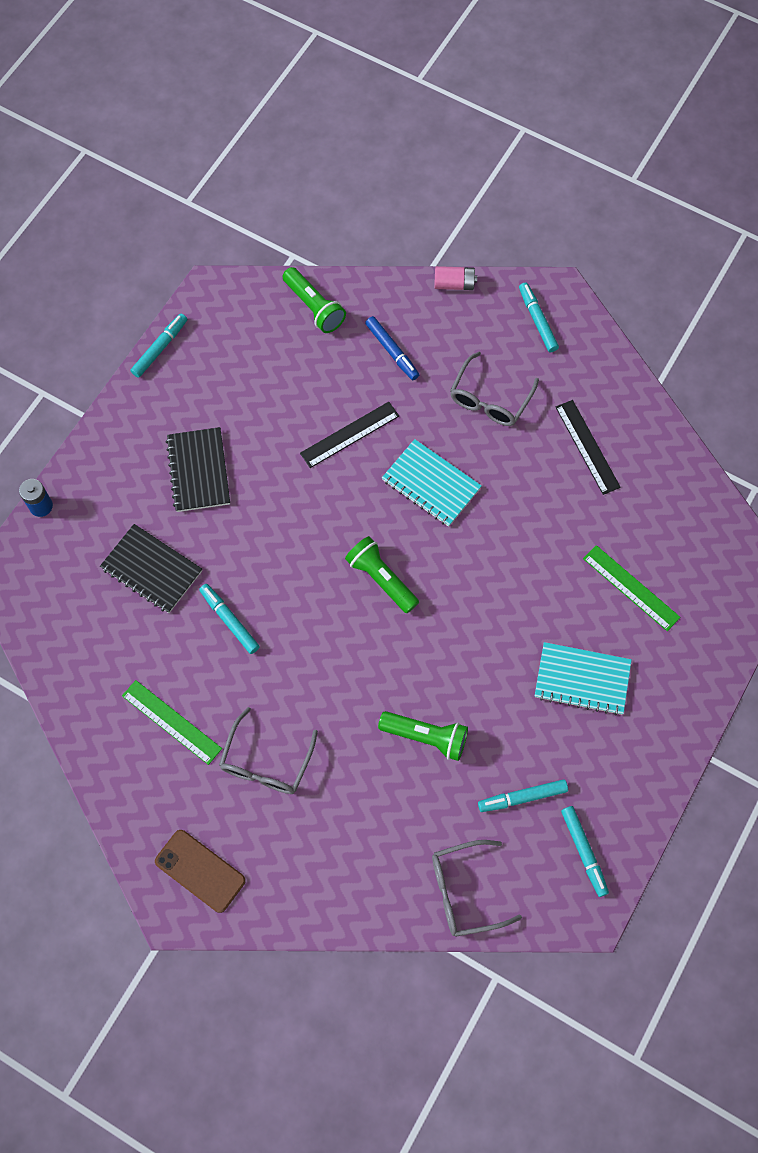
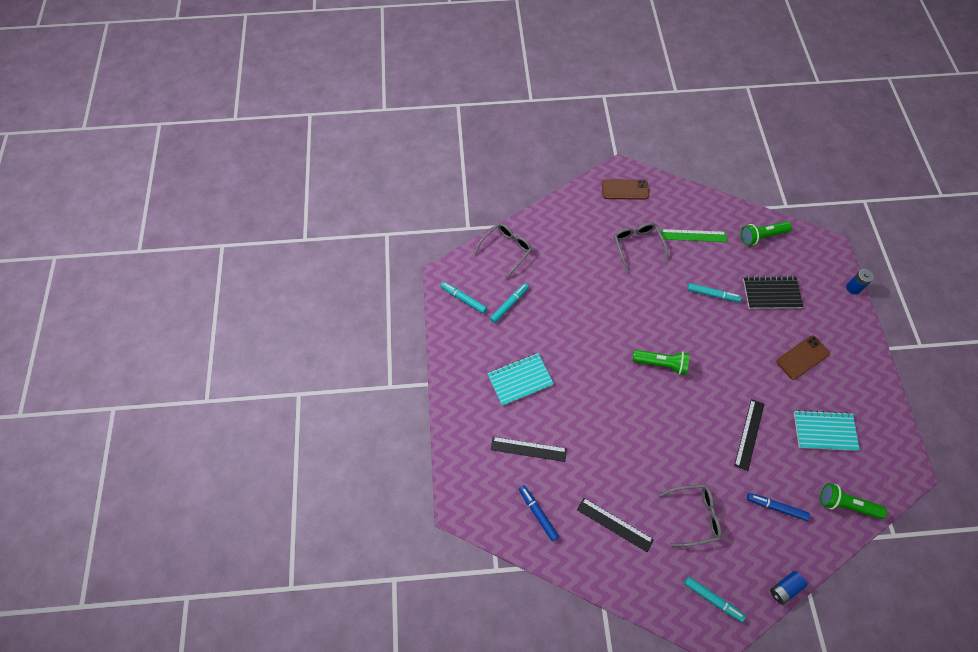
camera: 145 degrees right, 5 degrees down
(160, 348) = (895, 413): turquoise marker -> none
(198, 471) = (802, 357): black notebook -> brown phone
(426, 737) = (575, 302): green flashlight -> green flashlight (761, 236)
(431, 484) = (681, 435): turquoise notebook -> turquoise notebook (824, 431)
(454, 284) = (784, 588): pink battery -> blue battery
(490, 399) = (694, 516): grey glasses -> grey glasses turned 90 degrees clockwise
(631, 588) = (528, 449): green ruler -> black ruler
(669, 512) = (538, 513): none -> blue marker

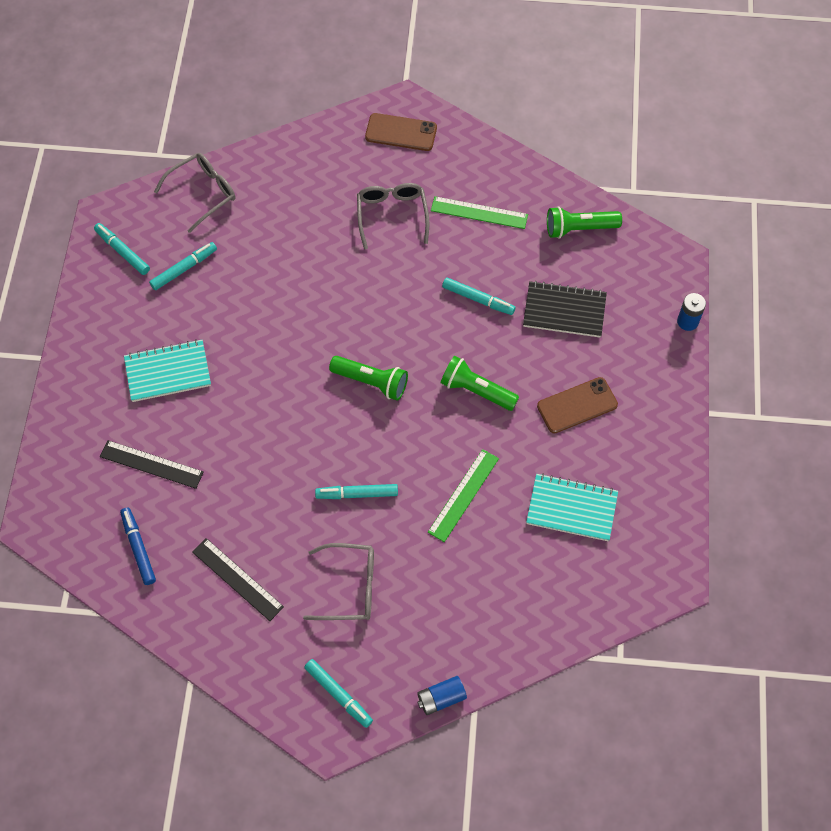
camera: 10 degrees right, 0 degrees up
(677, 446) = (357, 494): none -> turquoise marker
(749, 434) = (463, 495): black ruler -> green ruler
(776, 507) = (466, 595): blue marker -> none
(846, 504) = (565, 608): green flashlight -> green flashlight (476, 390)

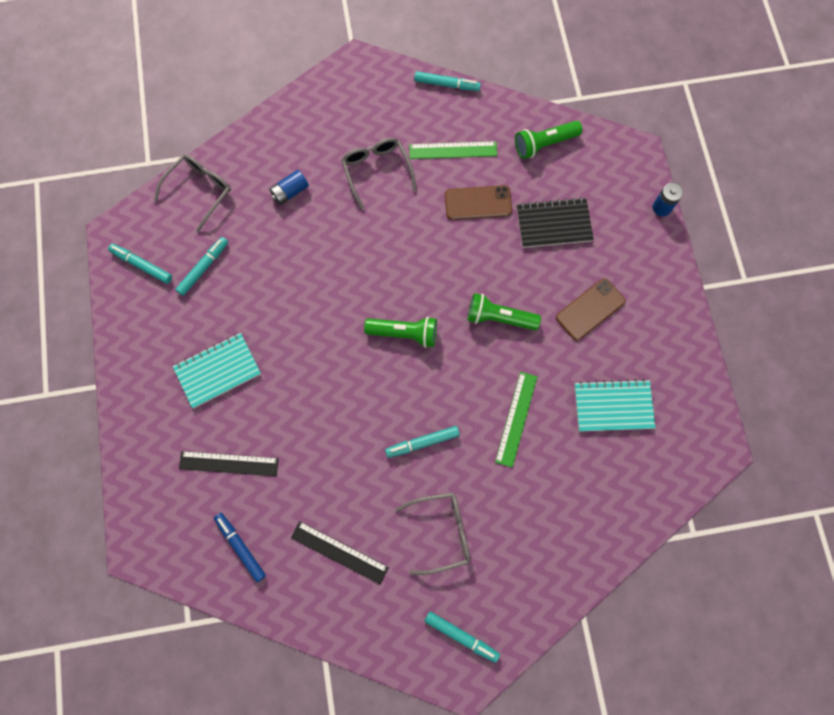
camera: 15 degrees left, 10 degrees up
(401, 132) = (362, 90): brown phone -> brown phone (478, 203)
(441, 698) = (552, 614): blue battery -> blue battery (290, 192)
(478, 299) = (475, 232): turquoise marker -> turquoise marker (447, 84)

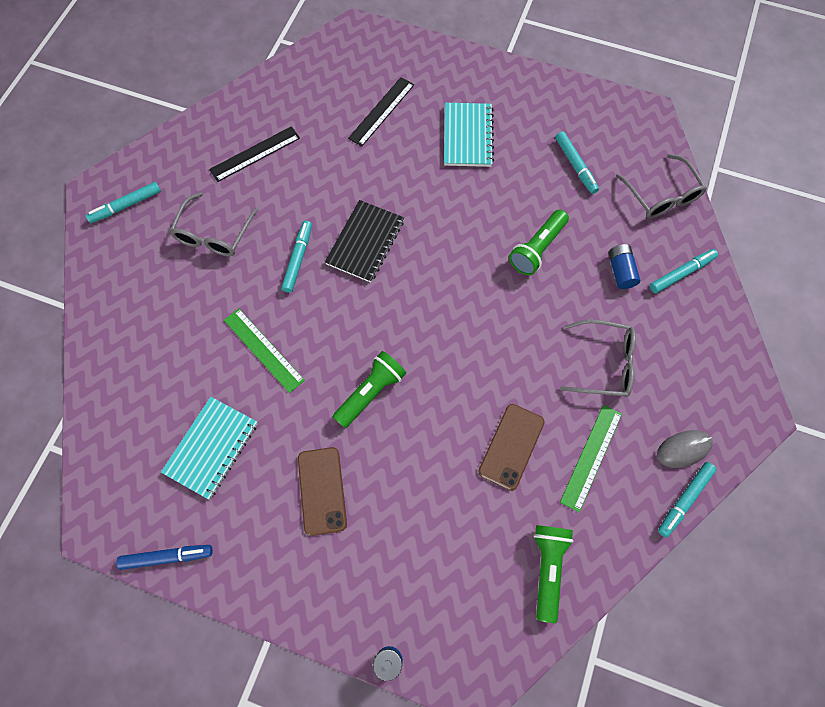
camera: 120 degrees right, 5 degrees down
(142, 265) = (604, 121): turquoise marker -> turquoise marker (681, 273)
(240, 547) = (309, 92): blue marker -> blue marker (167, 557)
(404, 333) = (409, 297): green flashlight -> green flashlight (537, 249)
(411, 98) = (683, 449): none -> grey mouse
(553, 224) = (441, 514): black notebook -> black notebook (365, 242)

